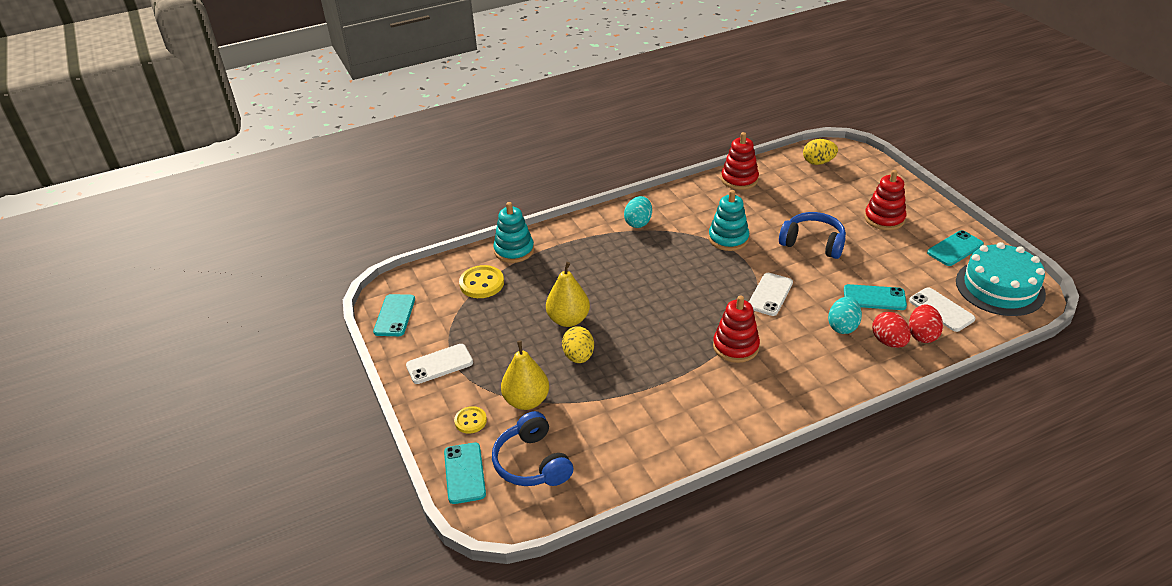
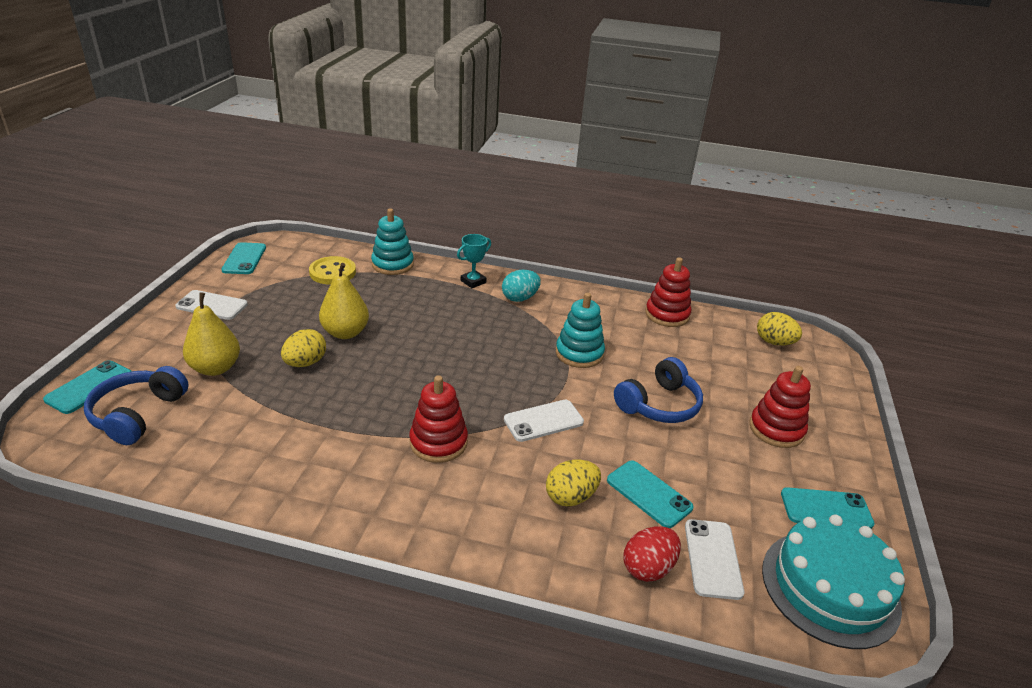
camera: 35 degrees right, 5 degrees down
(394, 315) = (244, 259): turquoise phone -> turquoise phone turned 45 degrees counterclockwise
(470, 421) = (159, 355): yellow button -> none
(590, 229) = (473, 281): none -> turquoise trophy
(813, 243) = (659, 405): blue headphones -> blue headphones turned 75 degrees clockwise
(843, 326) = (571, 497): turquoise egg -> yellow egg
(888, 342) = (598, 546): red egg -> none

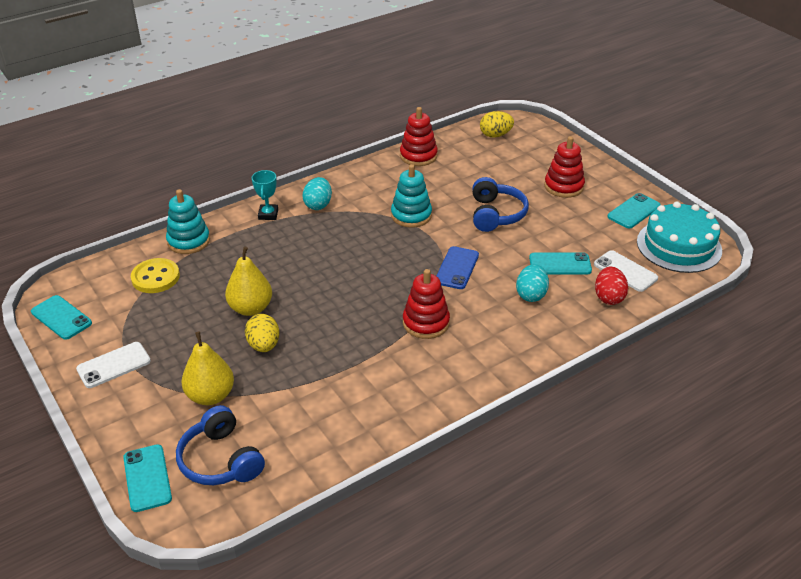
camera: 45 degrees left, 5 degrees up
(543, 421) = (457, 268): white phone -> blue phone
(571, 497) = (531, 295): yellow egg -> turquoise egg

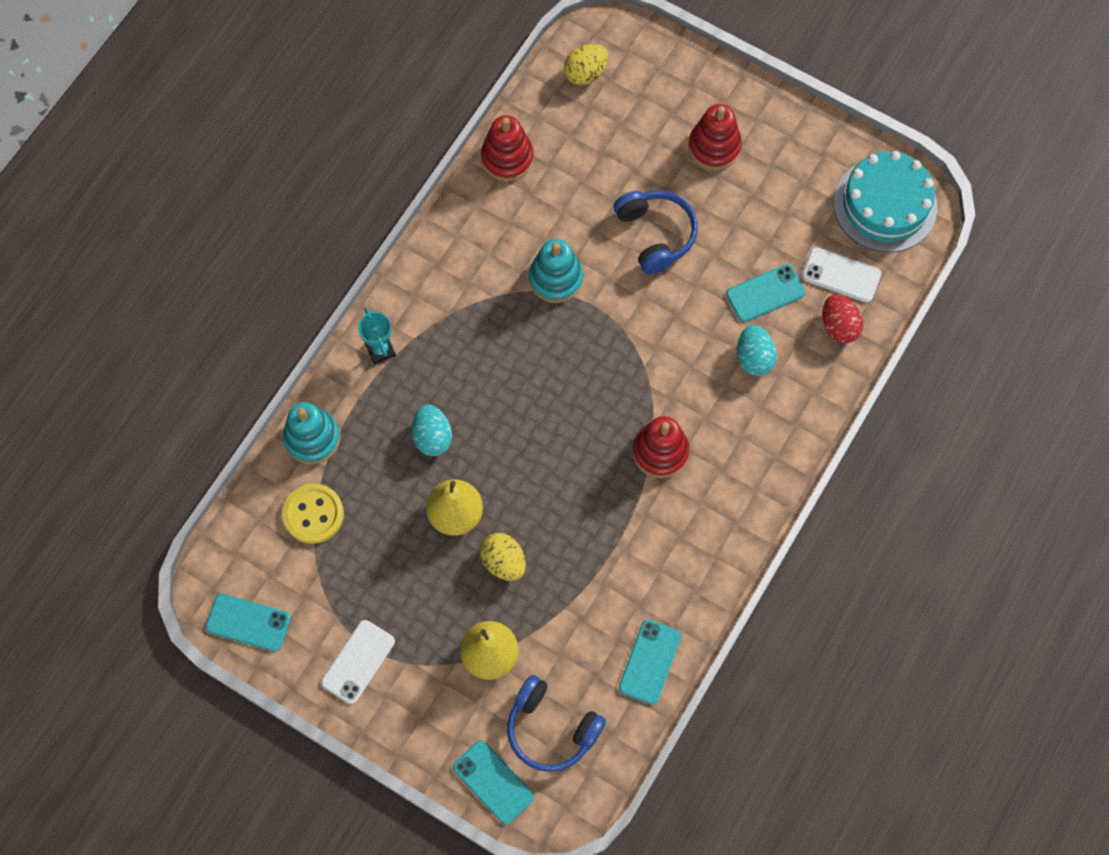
camera: 25 degrees left, 30 degrees up
(318, 205) = (432, 306): turquoise egg -> turquoise egg (432, 437)
(457, 268) = (653, 349): blue phone -> none
(634, 211) = (814, 162): turquoise phone -> turquoise phone (650, 662)

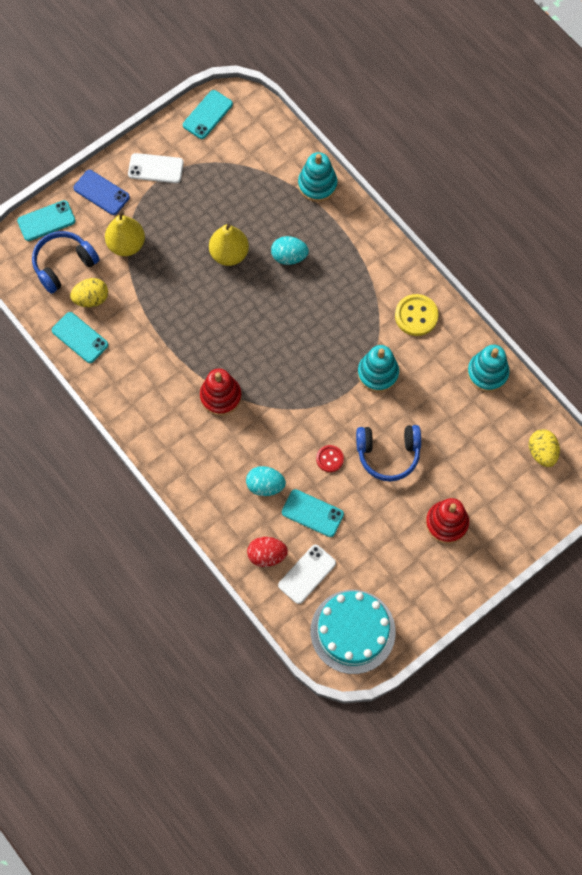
camera: 110 degrees right, 0 degrees up
(313, 514) = (264, 171): yellow button -> yellow button (416, 316)
(358, 662) = (156, 168): white phone -> white phone turned 45 degrees counterclockwise
(380, 350) = (365, 244): turquoise trophy -> none
(422, 722) = (101, 193): none -> blue phone
(503, 562) = (184, 272): yellow egg -> yellow egg (91, 299)
(507, 158) = (487, 373): red stacking toy -> turquoise stacking toy
(689, 297) = (329, 459): none -> red button
(765, 293) = (312, 513): turquoise phone -> turquoise phone turned 60 degrees counterclockwise

